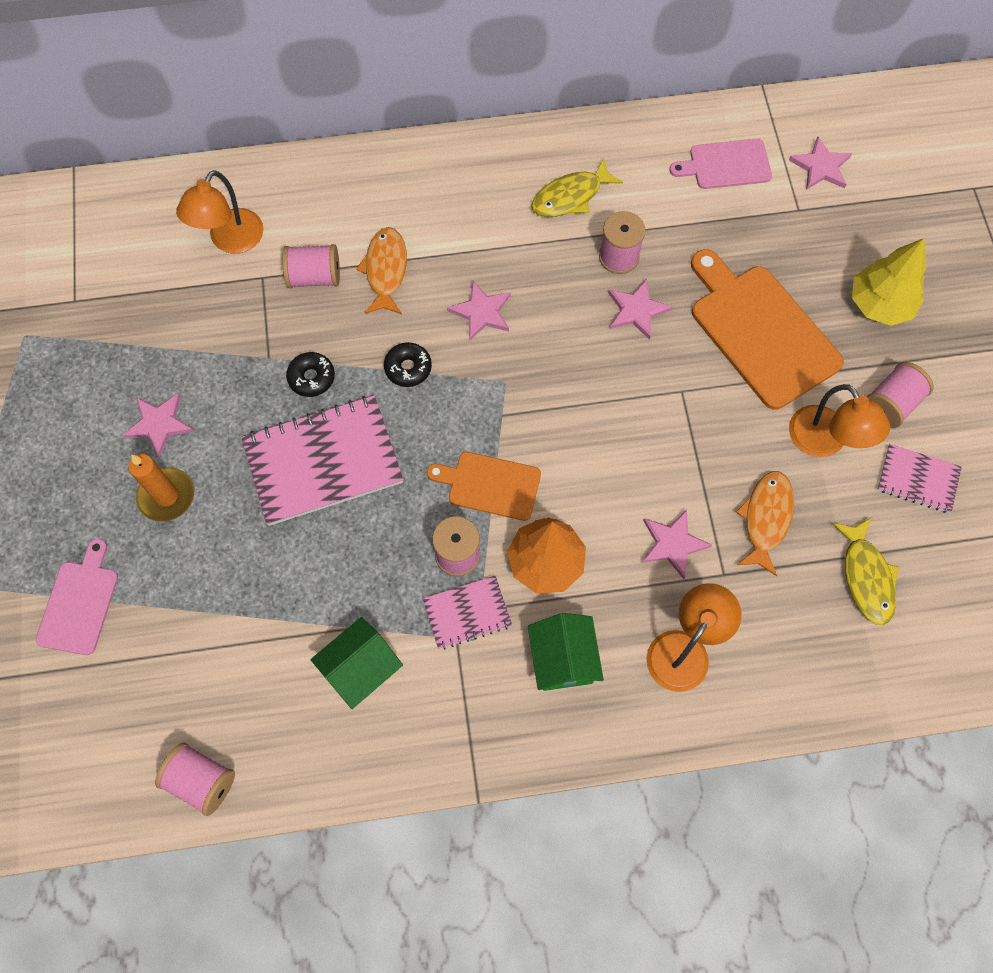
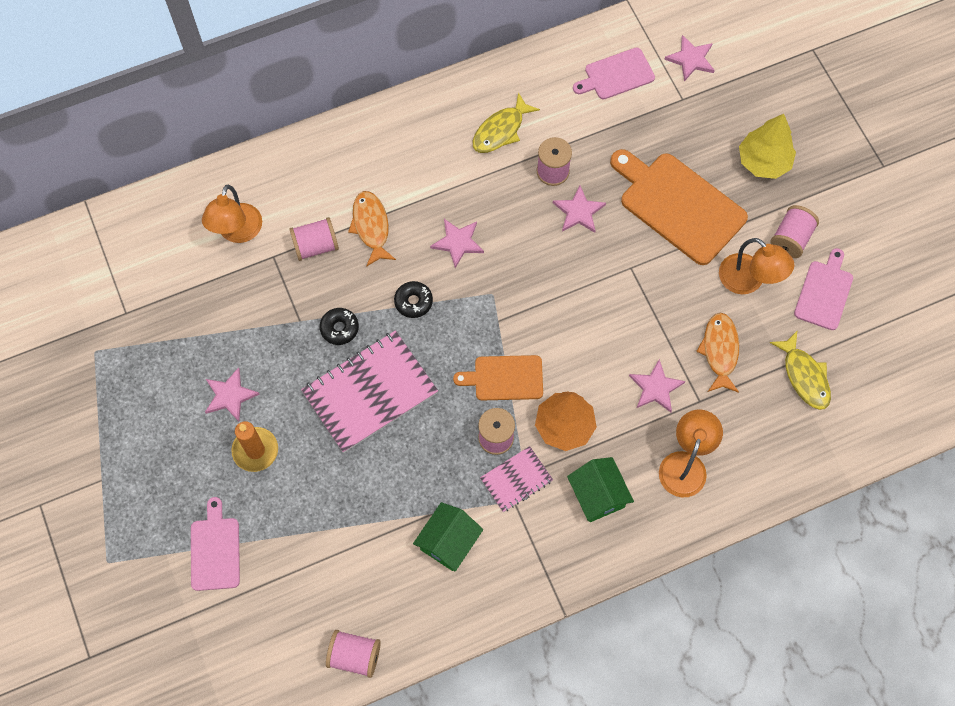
camera: 15 degrees left, 0 degrees up
(918, 479) = (824, 292): pink notebook -> pink cutting board

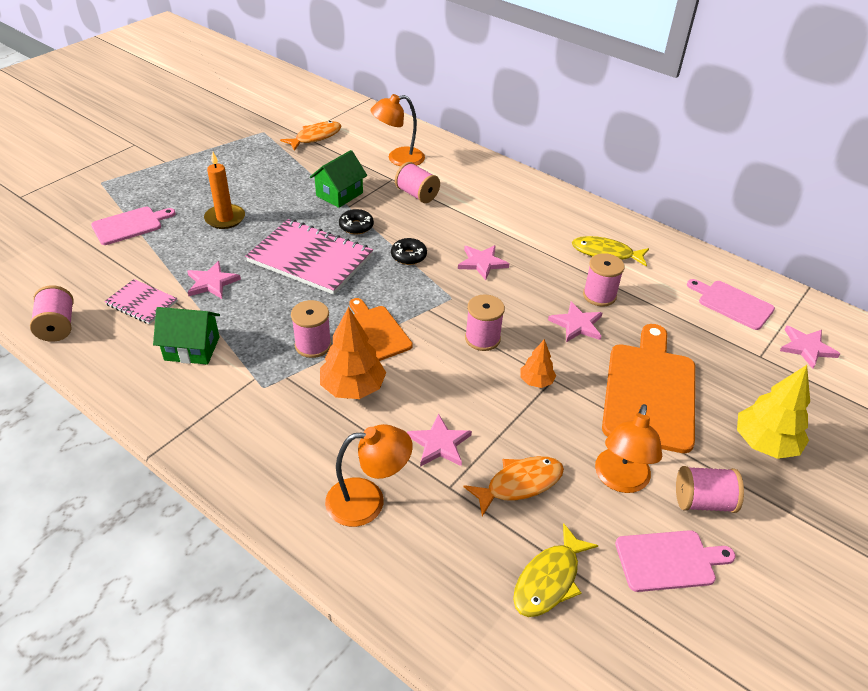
camera: 60 degrees right, 25 degrees down
(230, 395) = (264, 194): pink star -> pink star (212, 282)
(371, 227) = (456, 215): orange fish -> orange fish (315, 137)
(516, 480) = (278, 372): pink notebook -> pink notebook (142, 303)
(557, 296) = (482, 338): none -> pink spool
(598, 495) = (292, 438): green house -> green house (339, 194)
(627, 282) = (536, 381): none -> orange tree

